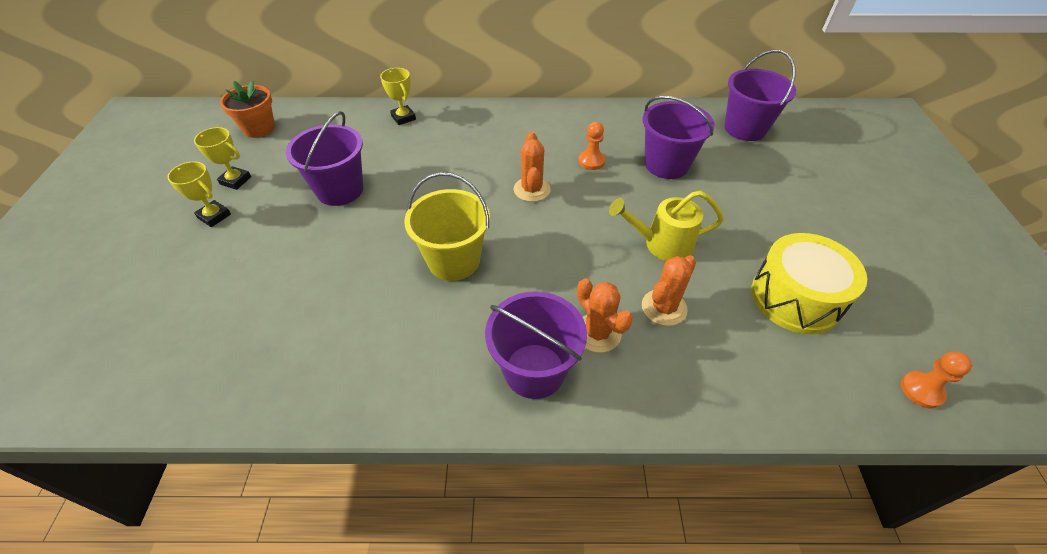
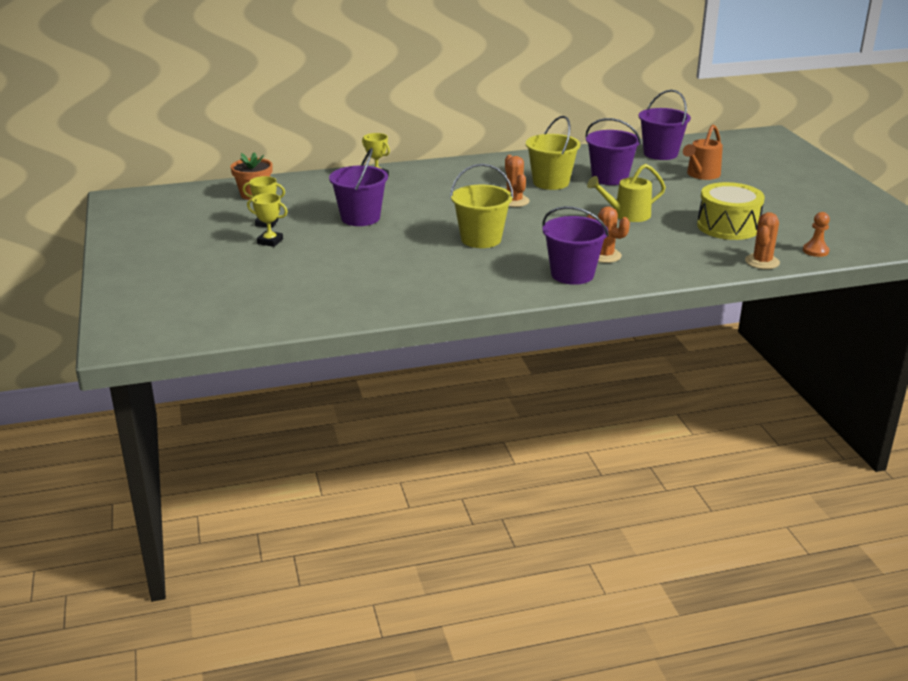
camera: 15 degrees left, 20 degrees down
(591, 161) = (551, 182): orange pawn -> yellow bucket
(664, 307) = (643, 240): orange cactus -> orange cactus (762, 262)
(786, 177) = (701, 175): none -> orange watering can

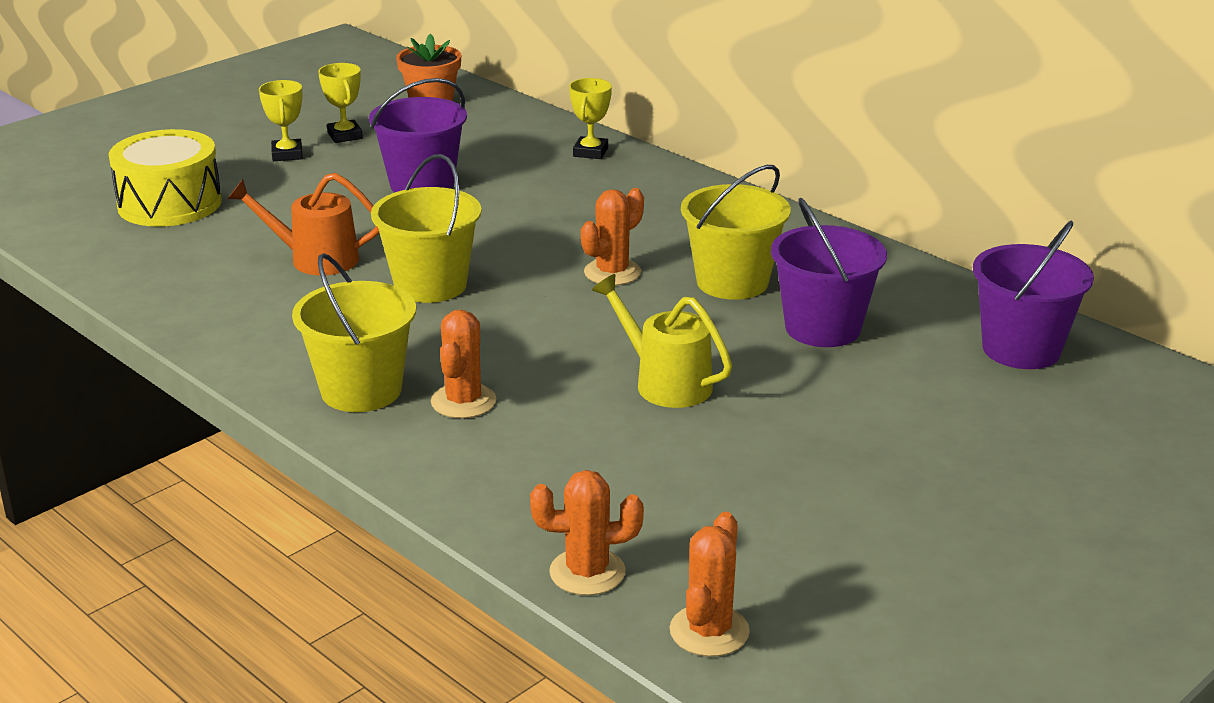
camera: 60 degrees right, 0 degrees up
(572, 274) = (361, 390): purple bucket -> yellow bucket
(701, 175) = (966, 415): orange watering can -> orange watering can (314, 259)
(728, 226) = (727, 499): yellow drum -> yellow drum (169, 204)
(815, 251) = (709, 631): orange pawn -> orange cactus

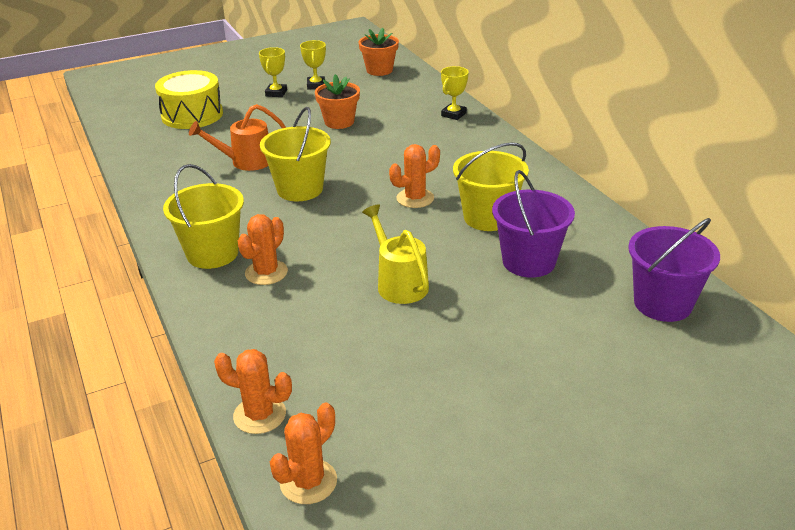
camera: 20 degrees right, 5 degrees up
(314, 259) = (246, 162): orange watering can -> orange watering can turned 45 degrees counterclockwise
(422, 184) = (339, 122): purple bucket -> orange flower pot

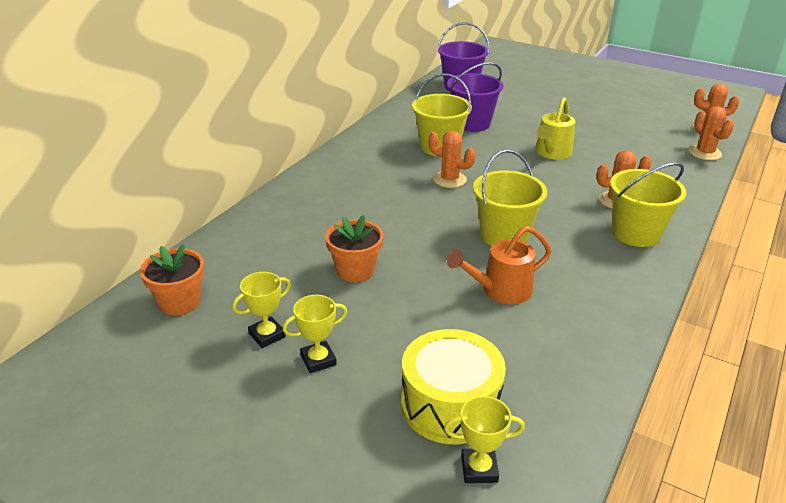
camera: 125 degrees left, 0 degrees up
(246, 162) = (500, 290): orange watering can -> orange watering can turned 120 degrees clockwise
(453, 114) = (276, 210): yellow trophy -> yellow trophy (479, 469)

